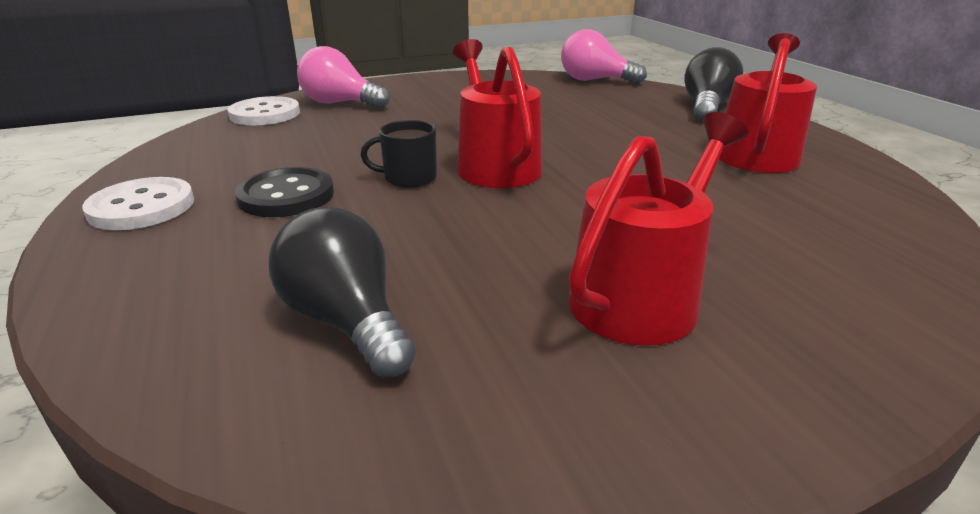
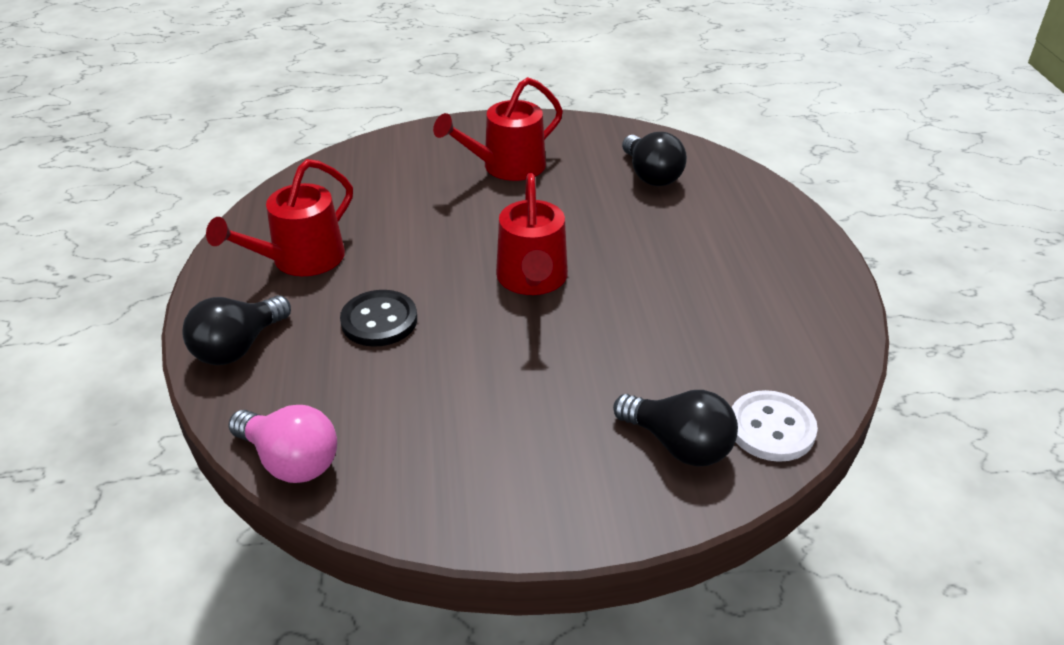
camera: 165 degrees left, 10 degrees up
(142, 207) = (807, 273): white button -> none
(286, 196) = (703, 268): black button -> black button (379, 320)
(340, 103) = (678, 445): pink light bulb -> black light bulb
(409, 178) = (608, 274): black mug -> none

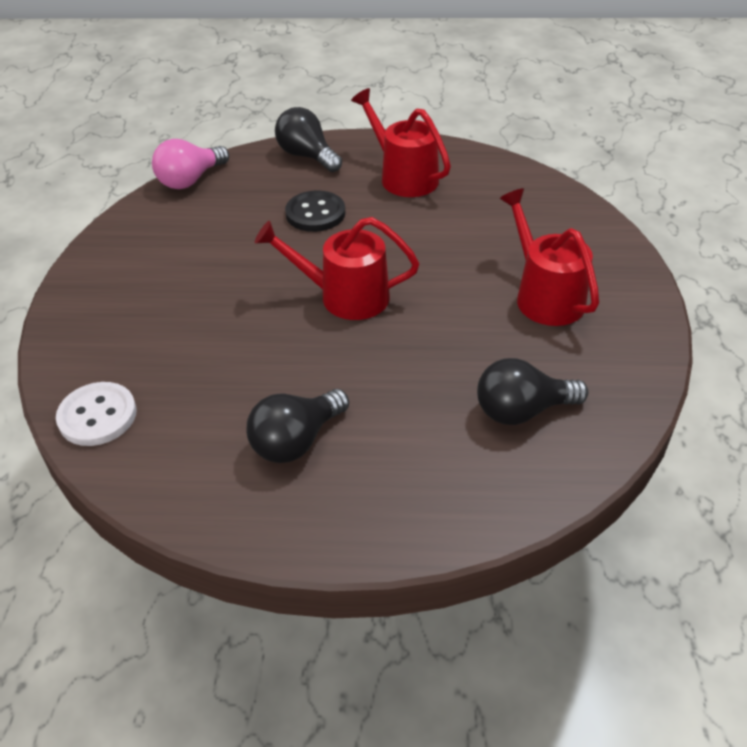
camera: 100 degrees right, 5 degrees up
(678, 445) = (110, 355): black light bulb -> black light bulb (296, 440)

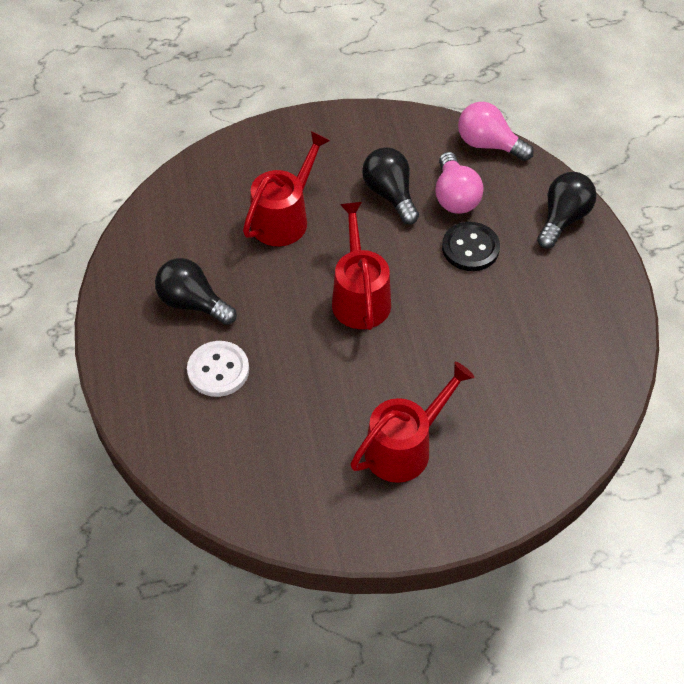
camera: 75 degrees right, 10 degrees up
(97, 416) = (192, 184): white button -> white button (218, 370)
(245, 211) = (455, 196): none -> pink light bulb
(403, 176) = (558, 304): red watering can -> red watering can (284, 218)
(522, 410) = (254, 444): black light bulb -> black light bulb (390, 194)

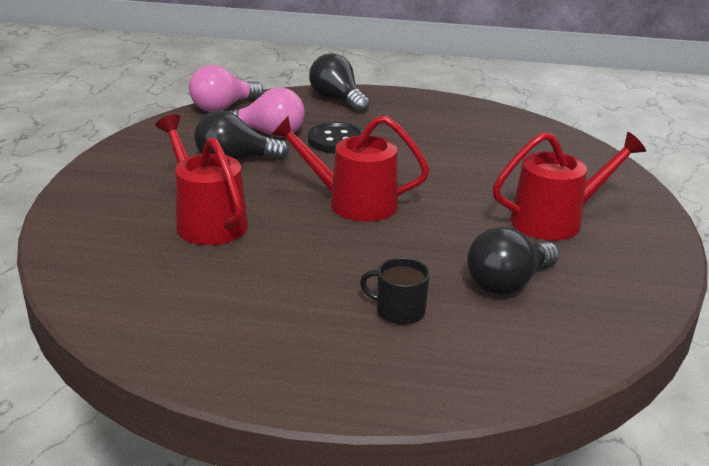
camera: 70 degrees left, 25 degrees down
(193, 303) = (281, 308): black light bulb -> black light bulb (507, 283)
(218, 370) = (399, 310): white button -> black mug
(405, 447) = (555, 220): red watering can -> red watering can turned 90 degrees clockwise

